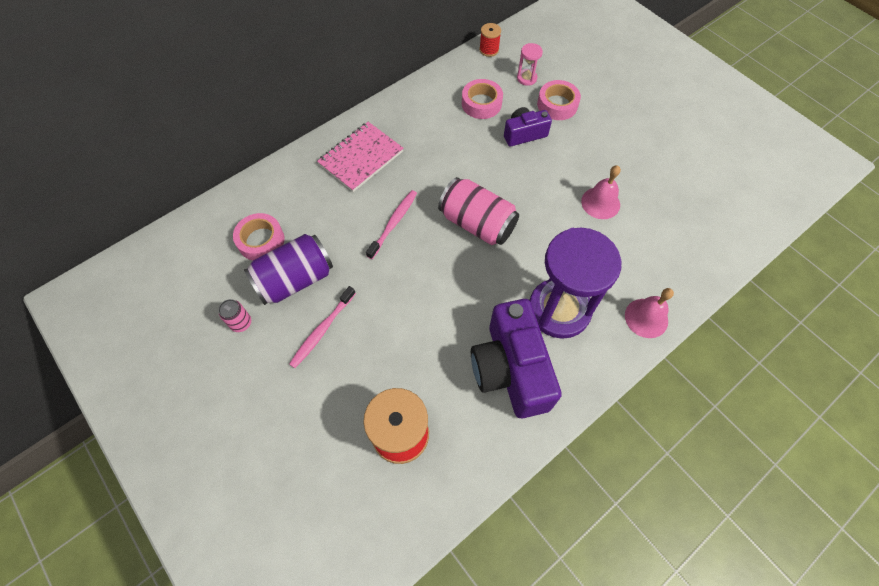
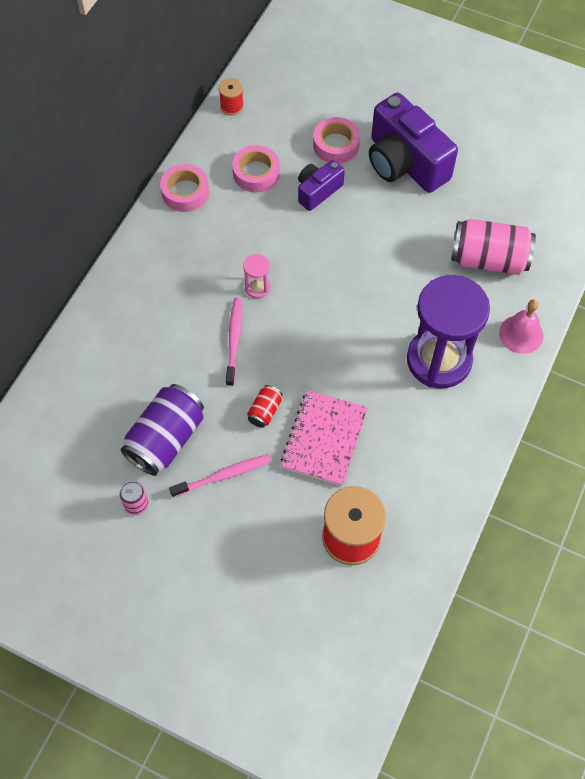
camera: 25 degrees left, 0 degrees up
(261, 241) = (106, 415): pink tape -> pink tape (185, 192)
(322, 330) = (223, 476): pink toothbrush -> pink toothbrush turned 120 degrees counterclockwise
(361, 158) = (160, 284): pink notebook -> pink notebook (324, 439)
(386, 291) = (265, 411): none -> red can
(477, 223) = (318, 306): pink can -> pink can (488, 259)
(510, 369) = (421, 435): purple camera -> purple camera (405, 163)
(526, 78) = (289, 126): pink hourglass -> pink hourglass (257, 288)
(600, 203) = (428, 236): pink bell -> none

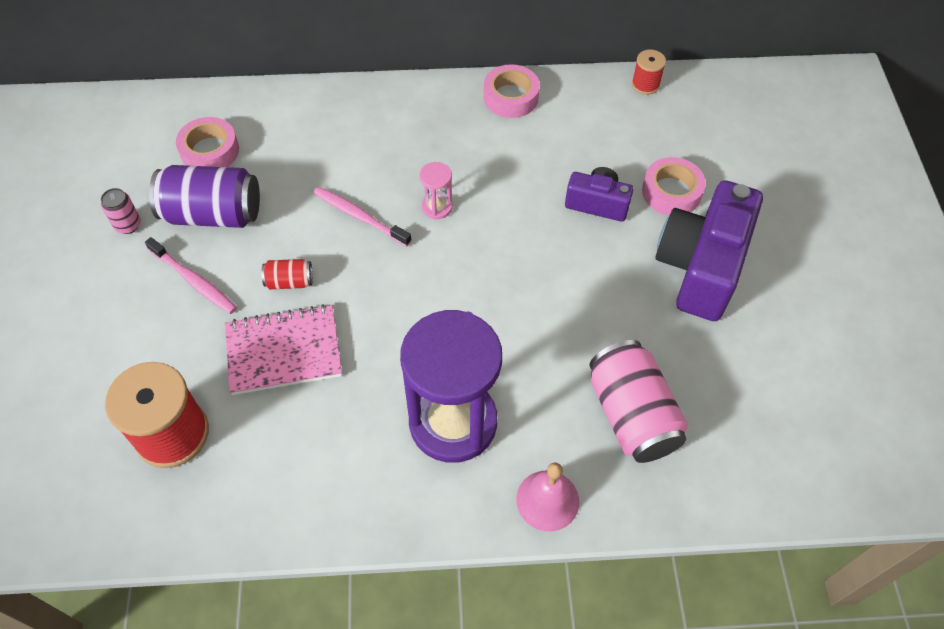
camera: 60 degrees right, 5 degrees down
(234, 340) = (360, 217): pink toothbrush -> pink toothbrush turned 120 degrees counterclockwise
(256, 173) = (578, 141): pink tape -> pink tape (210, 151)

